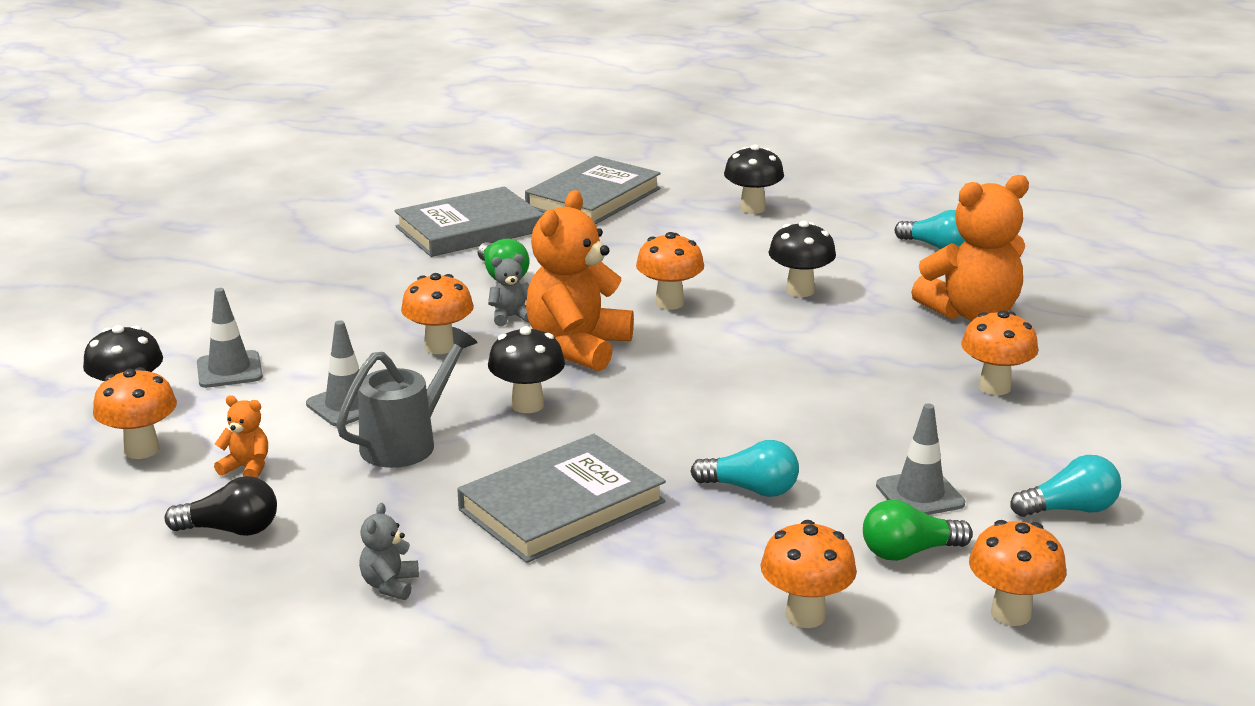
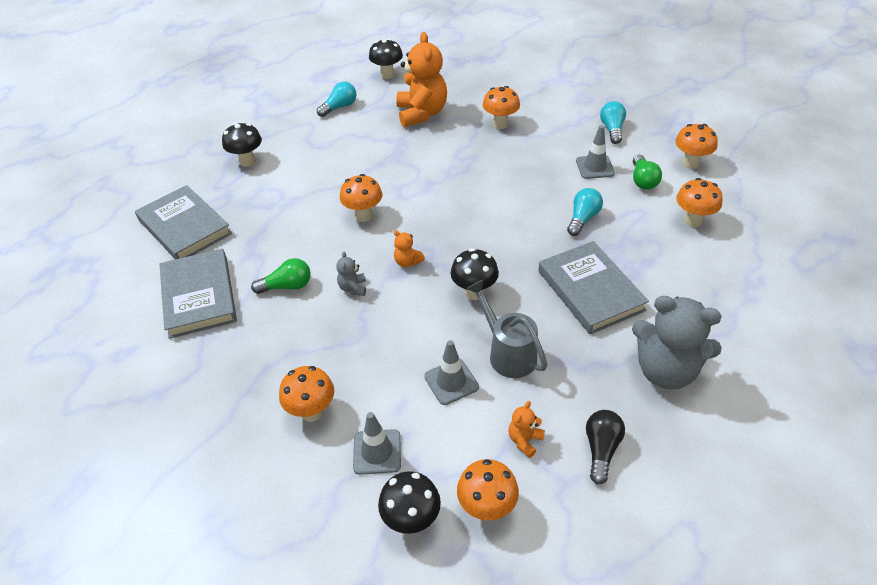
camera: 75 degrees left, 20 degrees up
(390, 585) = (665, 370): grey teddy bear -> grey teddy bear, size x2.32
(439, 347) = (383, 327): orange mushroom -> orange mushroom (312, 411)
(578, 347) = (407, 262): orange teddy bear -> orange teddy bear, size x0.43
(800, 291) = (370, 163): black mushroom -> black mushroom (387, 75)

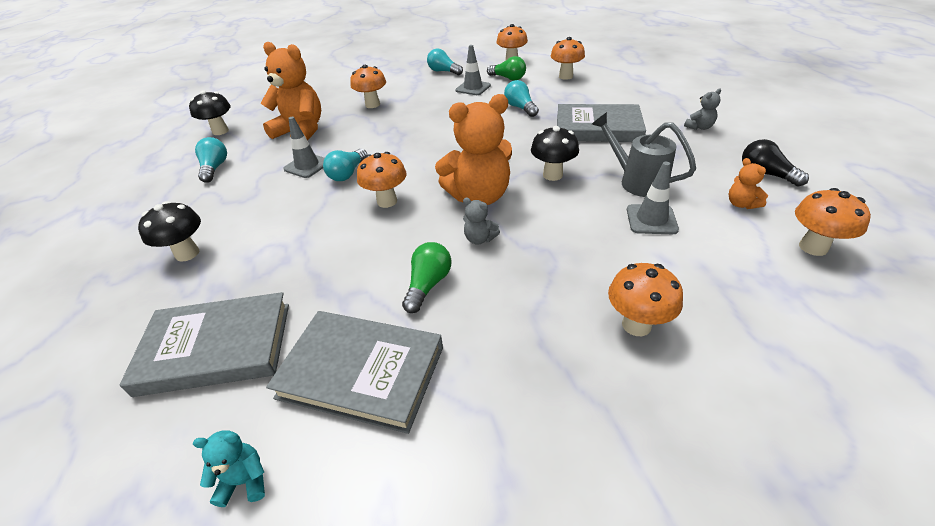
camera: 55 degrees left, 5 degrees down
(115, 293) = (245, 481): none -> turquoise teddy bear
(377, 452) = (718, 293): grey traffic cone -> grey traffic cone (307, 166)
(383, 174) = (348, 174): none -> turquoise light bulb
(407, 262) = (479, 196): orange teddy bear -> orange teddy bear, size x2.32
(411, 520) = (818, 298): black mushroom -> none
(508, 353) = (637, 181): grey watering can -> grey watering can turned 45 degrees clockwise
(665, 370) = (699, 127): grey teddy bear -> grey teddy bear, size x0.43

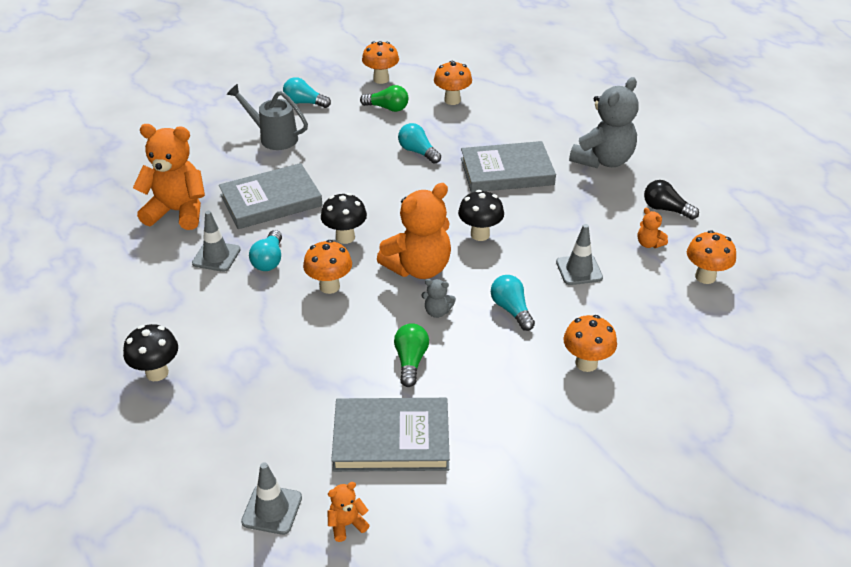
camera: 20 degrees left, 0 degrees up
(215, 168) = (106, 274): turquoise light bulb -> turquoise light bulb (511, 310)
(216, 348) = (255, 446): grey book -> grey book (271, 200)
(220, 131) = (71, 223): black mushroom -> black mushroom (345, 237)
(245, 481) = (347, 524): turquoise teddy bear -> orange teddy bear
(372, 105) = (242, 163): orange mushroom -> none
(473, 88) = (352, 127): grey traffic cone -> grey traffic cone (272, 509)
(637, 181) = (558, 231): grey watering can -> grey watering can (273, 137)
(699, 127) = (603, 160): grey teddy bear -> grey teddy bear, size x2.32

